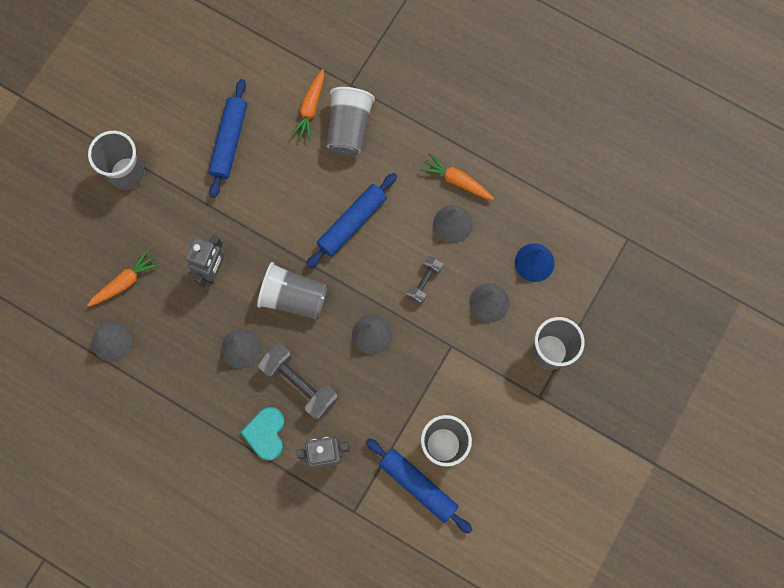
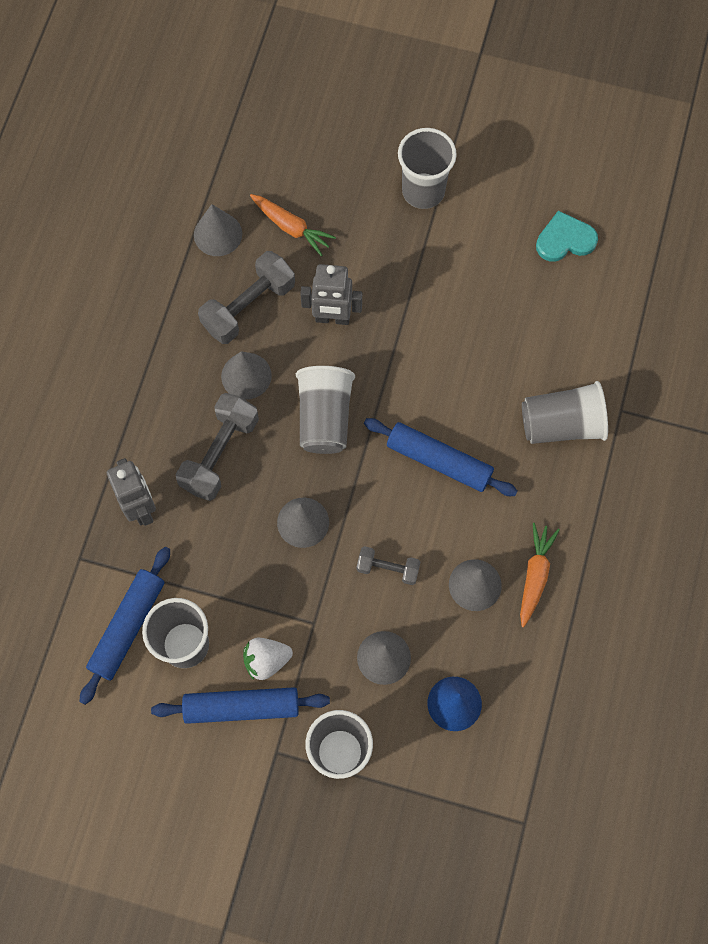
camera: 75 degrees right, 5 degrees down
(183, 332) = (248, 306): none -> grey dumbbell
(229, 141) = (499, 290): blue rolling pin -> blue rolling pin (242, 707)
(266, 433) = (150, 432): turquoise heart -> turquoise heart (565, 239)
(310, 109) = (572, 371): orange carrot -> none
(470, 387) = (266, 660): none -> white strawberry

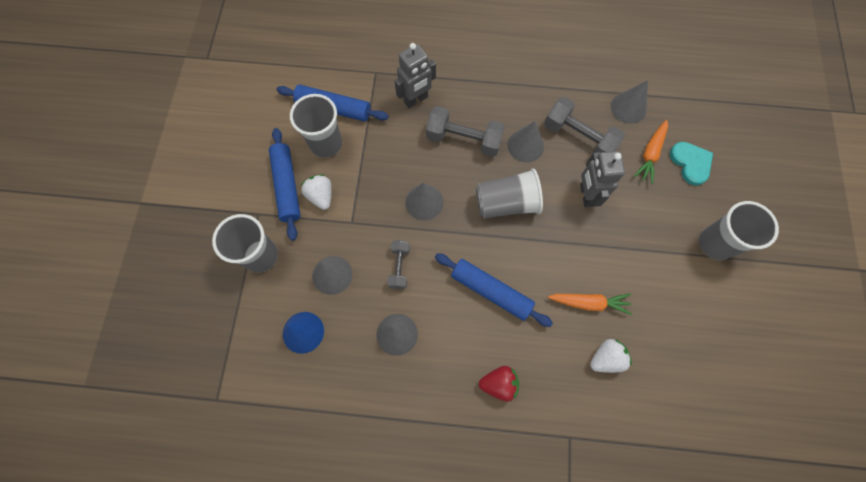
camera: 80 degrees right, 0 degrees up
(439, 461) = (491, 291): blue rolling pin -> blue rolling pin turned 75 degrees counterclockwise
(535, 575) = (412, 381): orange carrot -> orange carrot (589, 303)
(539, 349) = (606, 358): none -> white strawberry
(551, 475) = (499, 383): none -> red strawberry
(561, 424) = (544, 386): grey cup -> none
(565, 239) = (713, 367): turquoise heart -> turquoise heart (690, 163)

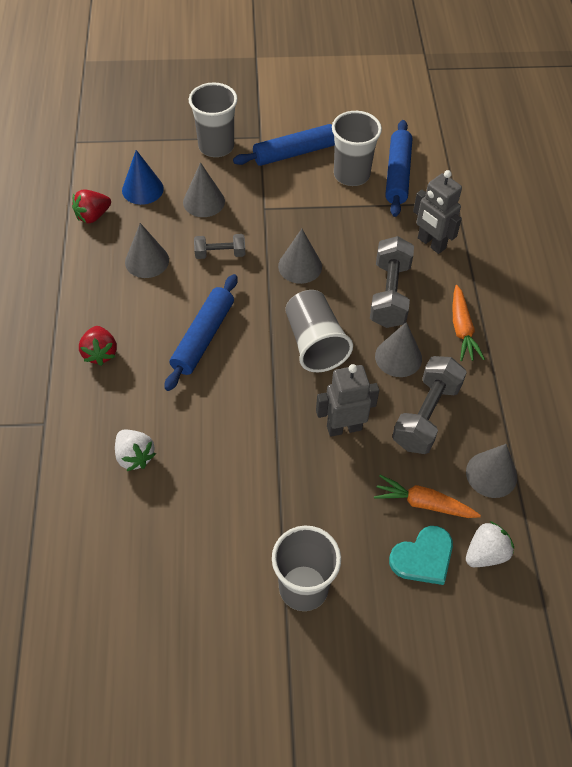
camera: 80 degrees right, 15 degrees down
(321, 196) = (289, 180): white strawberry -> white strawberry (485, 553)
(329, 384) = (93, 216): none -> red strawberry
(589, 303) = (201, 436): orange carrot -> orange carrot (462, 329)

